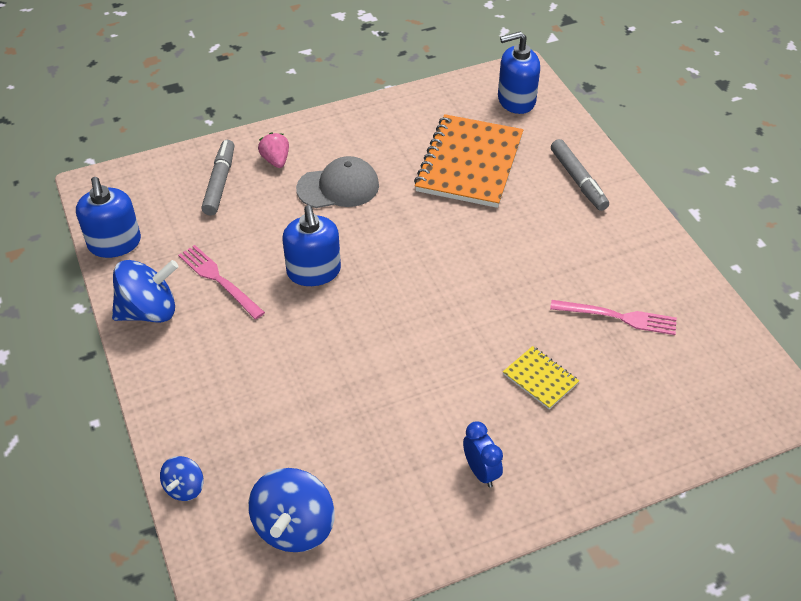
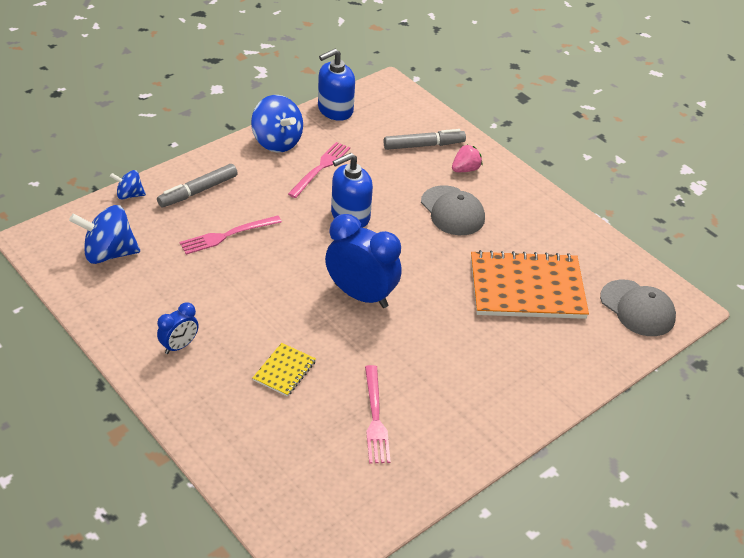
camera: 70 degrees right, 5 degrees down
(305, 392) = (227, 235): none -> pink fork
(444, 290) = (361, 295): none -> blue clock
(516, 100) = (637, 308): blue soap dispenser -> grey cap
(578, 180) = (545, 369): grey marker -> grey marker (198, 191)

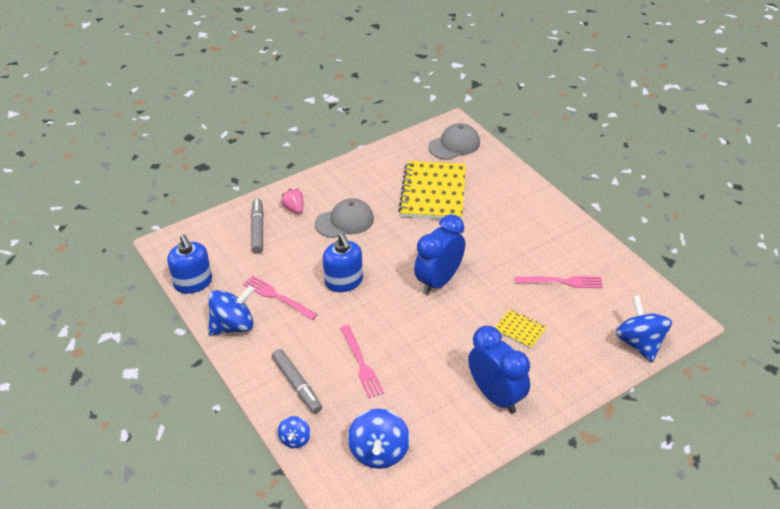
camera: 80 degrees left, 0 degrees up
(179, 346) = (496, 396): blue clock -> blue clock, size x1.92
(267, 497) = (639, 343): none -> blue spinning top
(527, 288) = (433, 192): orange notebook -> yellow notebook

